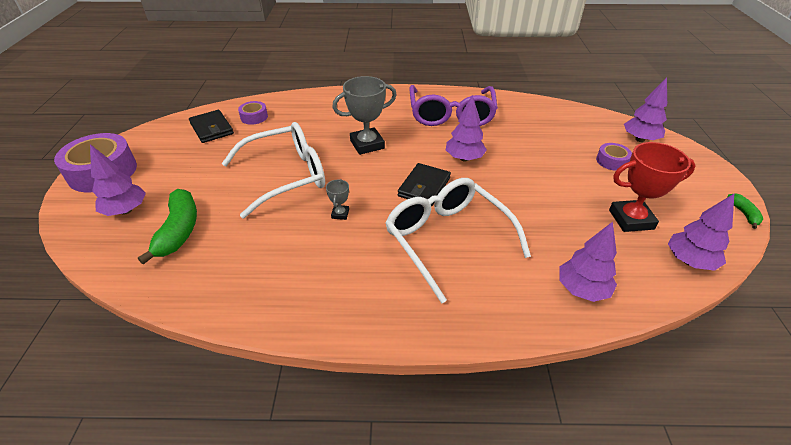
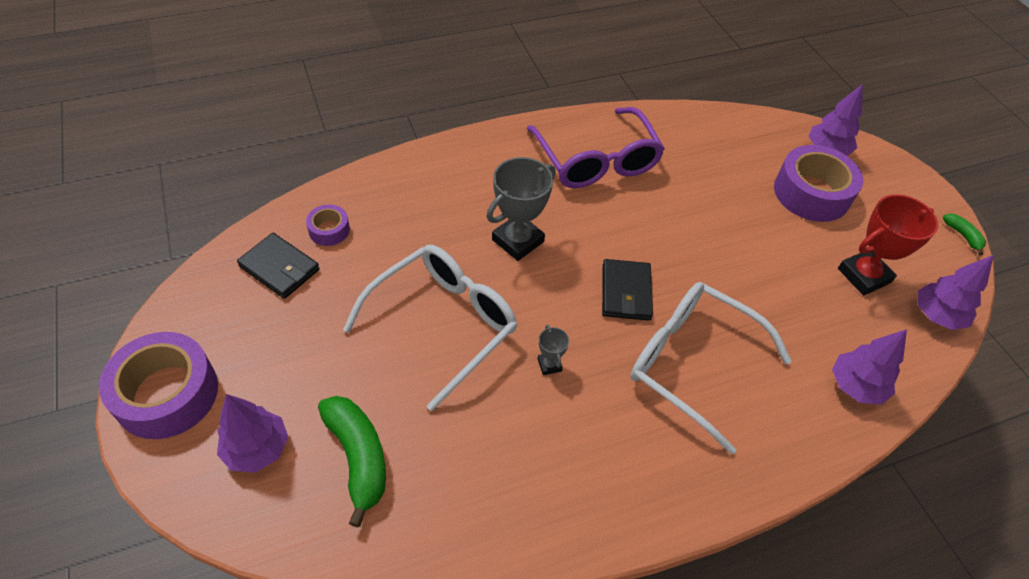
camera: 25 degrees left, 10 degrees up
(464, 158) = (649, 232): purple tree -> none
(611, 161) = (811, 193): purple tape -> purple tape, size x2.04

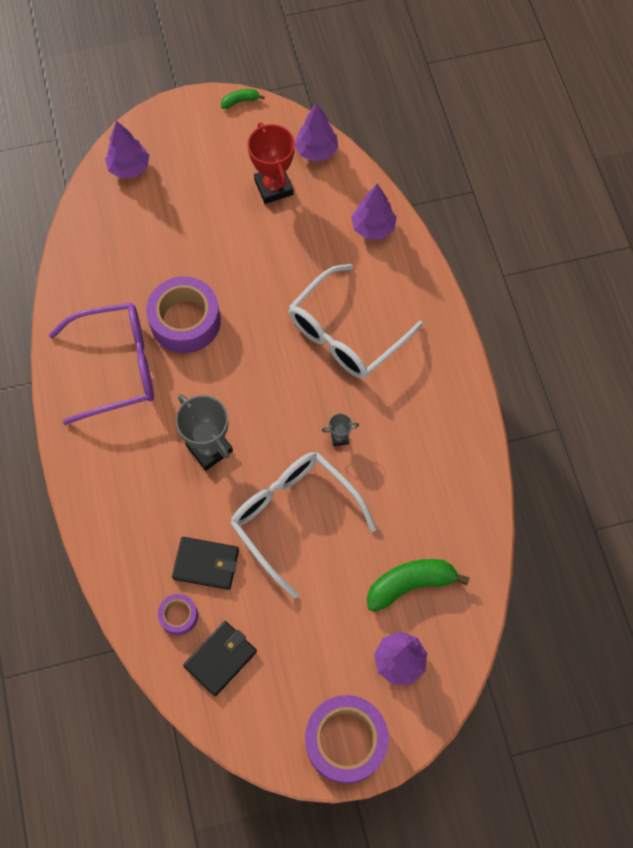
camera: 80 degrees left, 15 degrees up
(626, 292) = (274, 369): black wallet -> black wallet (206, 564)
(811, 193) = (180, 197): purple tape -> purple tape (185, 321)

